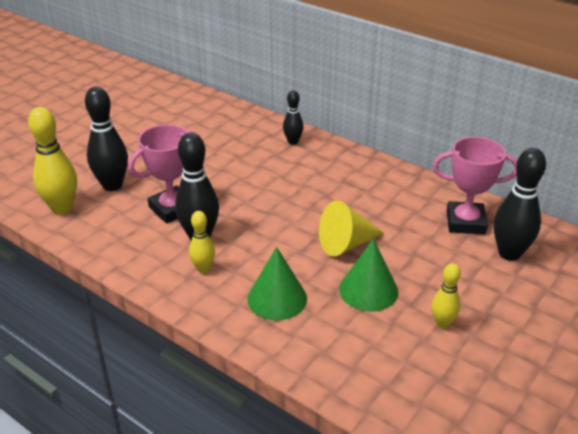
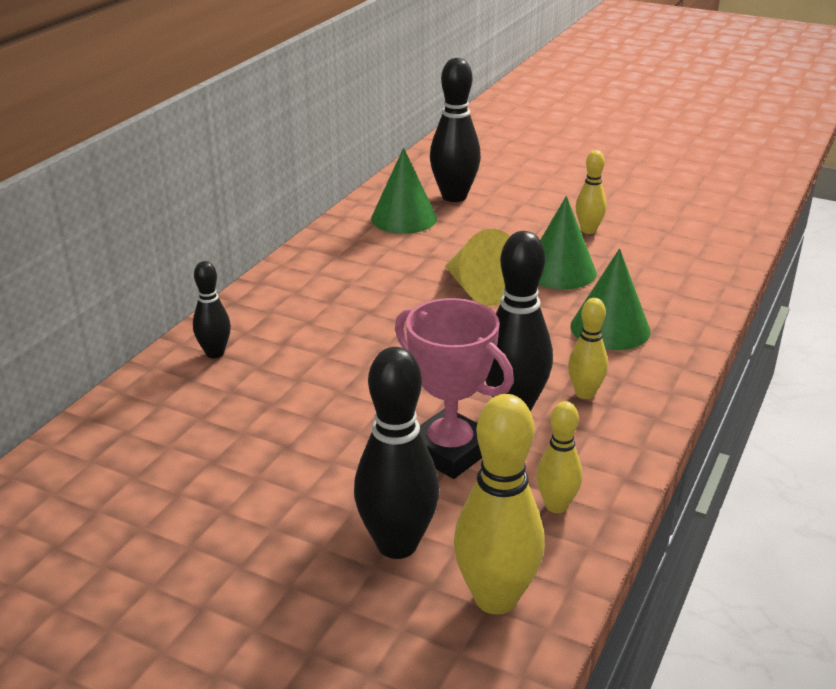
camera: 100 degrees left, 5 degrees down
(110, 237) = (556, 505): none -> yellow bowling pin
(465, 222) = (404, 218): pink trophy -> green cone

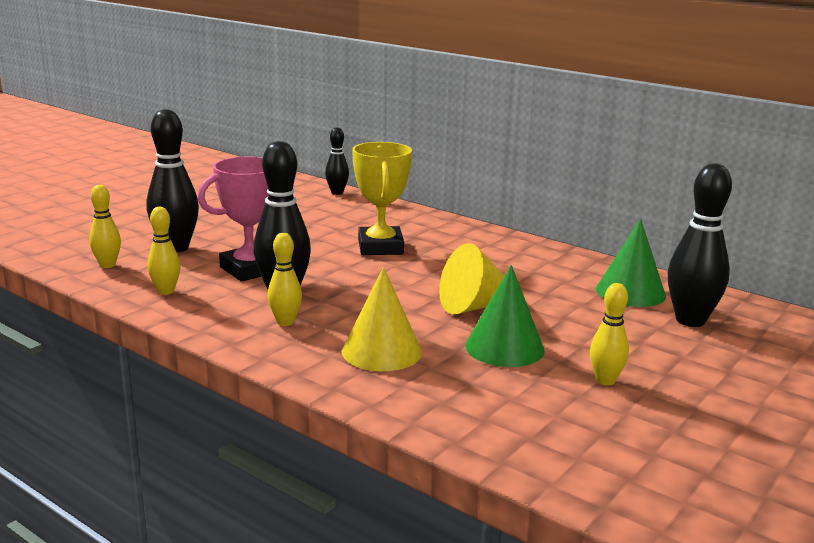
camera: 100 degrees right, 10 degrees down
(215, 353) = (408, 219): black bowling pin -> black bowling pin (337, 192)
(331, 362) = (380, 247): none -> yellow trophy
(495, 598) = (107, 265): yellow bowling pin -> yellow bowling pin, size x0.57
(610, 328) = (382, 351): green cone -> yellow cone

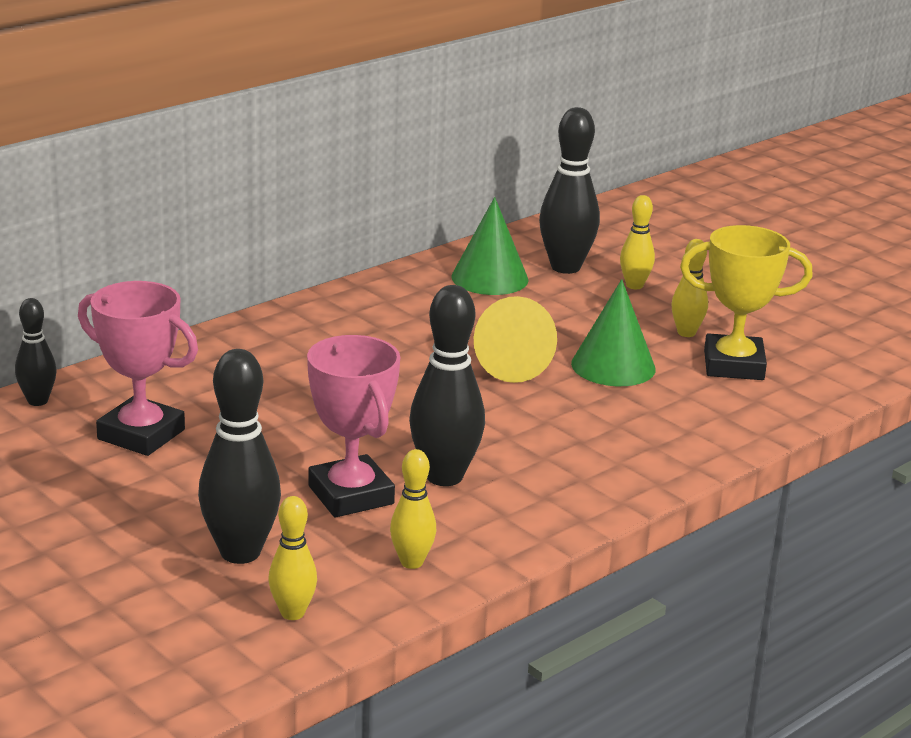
camera: 80 degrees left, 5 degrees up
(285, 322) = (529, 481): yellow bowling pin -> yellow bowling pin (634, 285)
(308, 215) = (141, 434): none -> pink trophy
(380, 247) = (300, 395): yellow trophy -> yellow trophy (733, 365)
(382, 351) = (614, 431): yellow cone -> none

